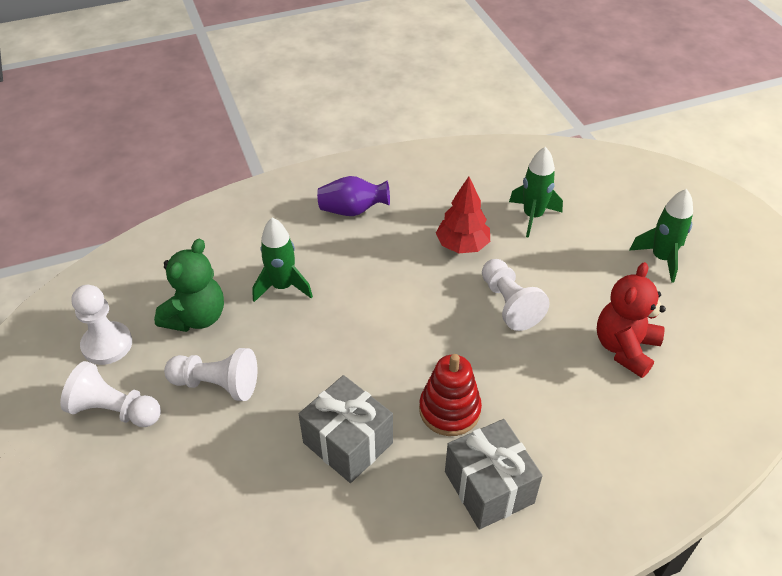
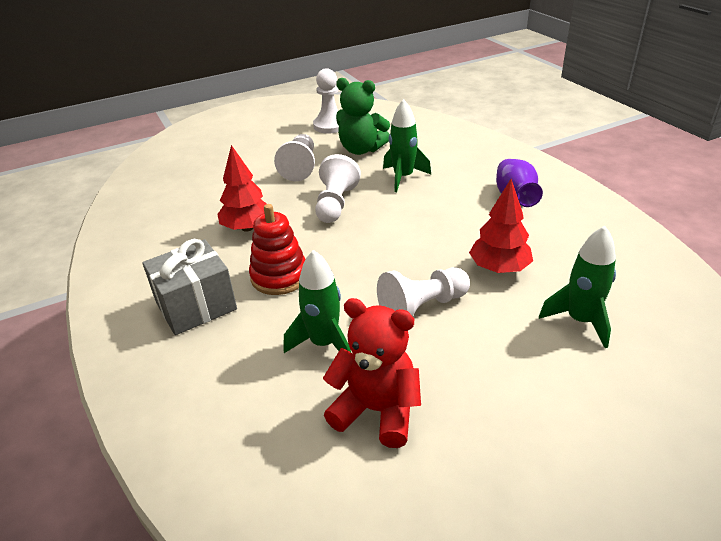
camera: 85 degrees right, 10 degrees down
(115, 410) = (277, 138): white pawn -> white pawn (335, 204)
(348, 442) = (247, 228): grey gift -> red tree
(661, 258) = (565, 461): green rocket -> green rocket (324, 343)

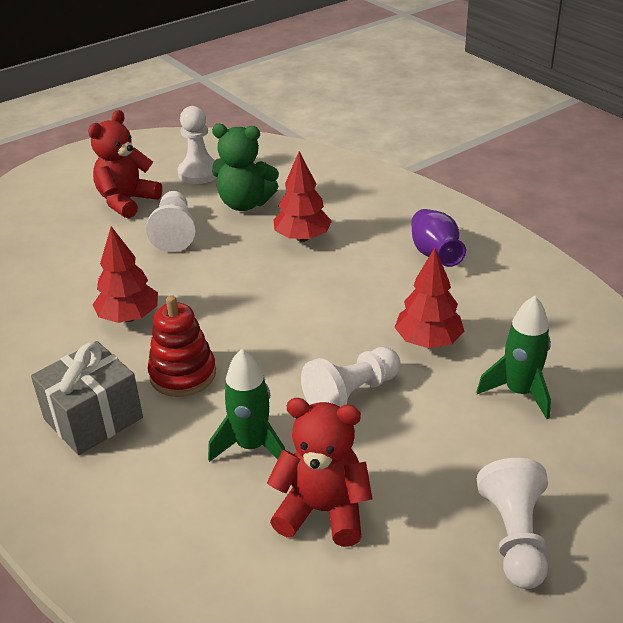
camera: 10 degrees left, 0 degrees up
(269, 143) = (127, 201): none -> red teddy bear
(335, 204) = (229, 278): white pawn -> white pawn (514, 537)
(403, 177) = (302, 238): green rocket -> red tree

